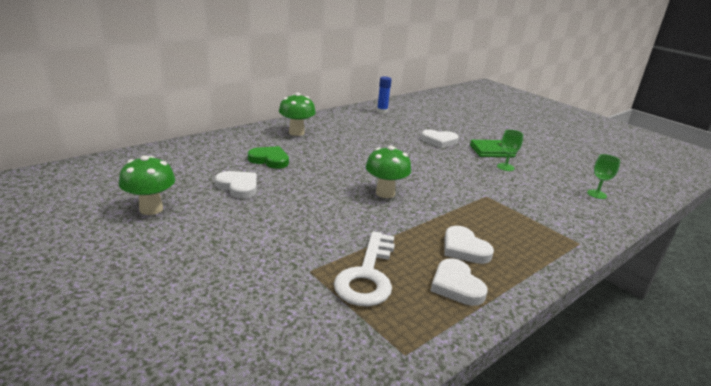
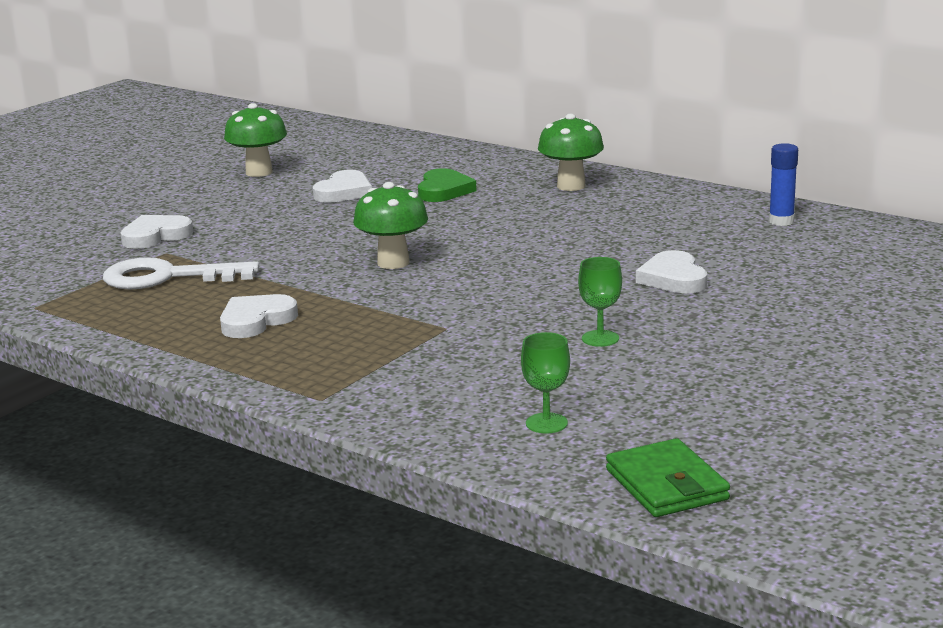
camera: 80 degrees right, 5 degrees down
(456, 285) = (162, 321): white heart -> white heart (155, 236)
(492, 151) = (677, 324): green wallet -> green wallet (666, 484)

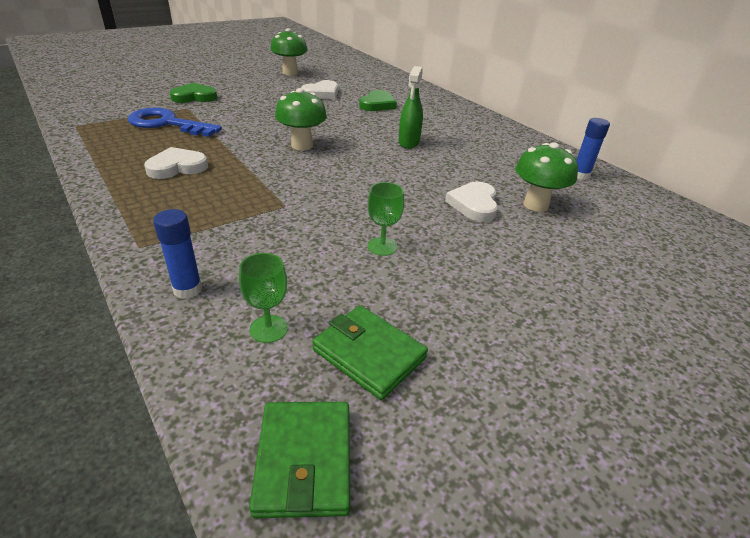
camera: 15 degrees right, 15 degrees up
(155, 236) = (194, 97): white heart -> green heart
(167, 277) = (167, 124): white key -> blue key
(426, 417) = (187, 289): none -> blue glue stick
(534, 230) = (408, 143): none -> green spray bottle
(571, 186) = (455, 118): green mushroom -> green mushroom (535, 205)
(663, 417) = (369, 354): none -> green wallet

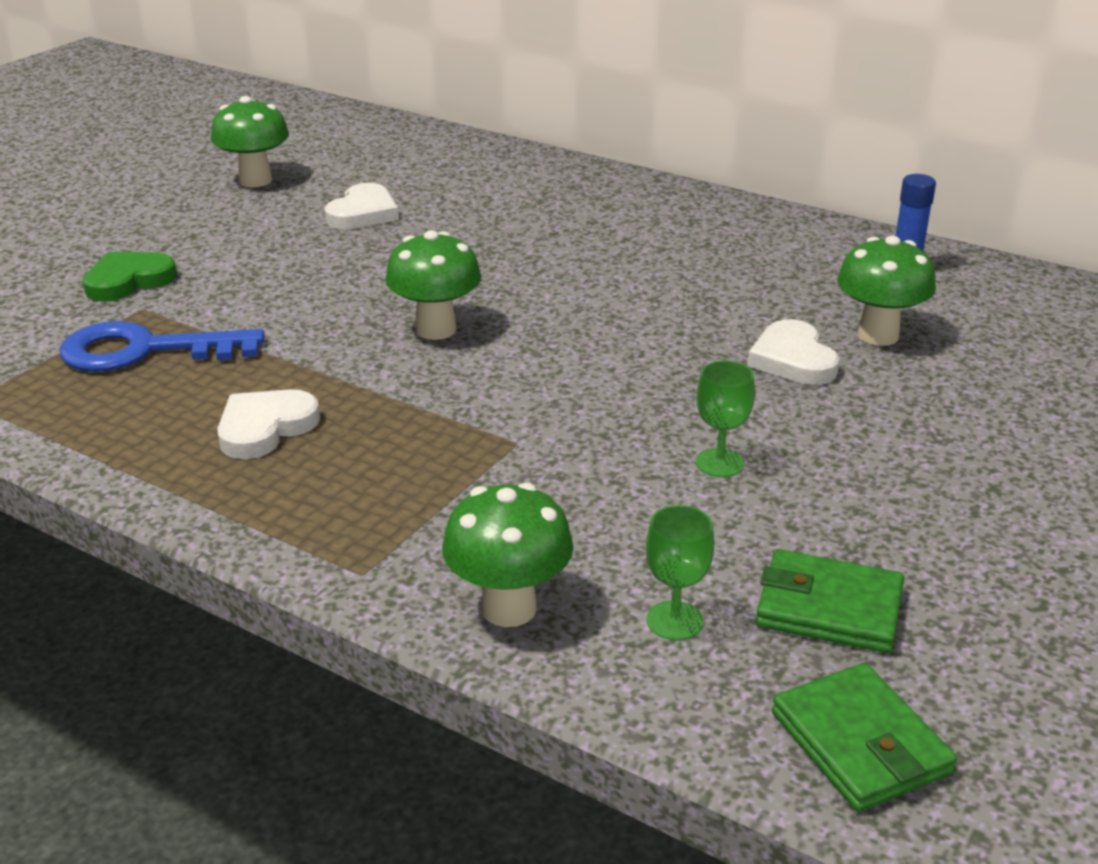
camera: 20 degrees left, 5 degrees down
(187, 289) = (509, 608): blue glue stick -> green mushroom
(377, 104) = (486, 213): green heart -> none
(408, 143) = (606, 277): green spray bottle -> none

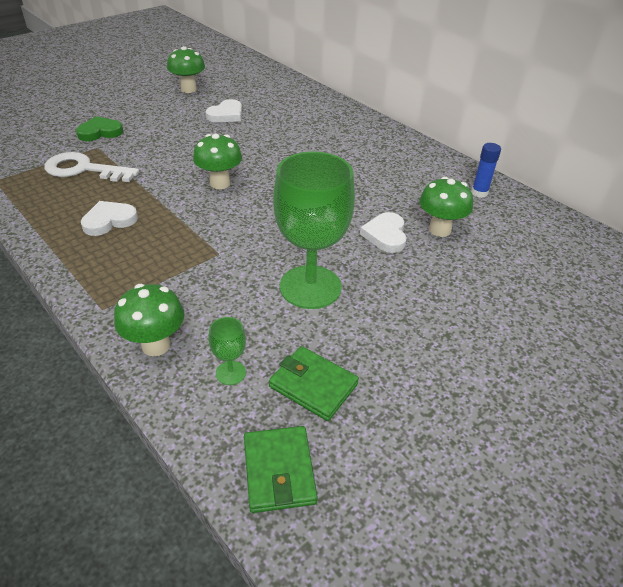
camera: 15 degrees right, 10 degrees up
(145, 351) = (84, 169): blue key -> white key
(719, 463) = (310, 287): green goblet -> green goblet, size x2.41

